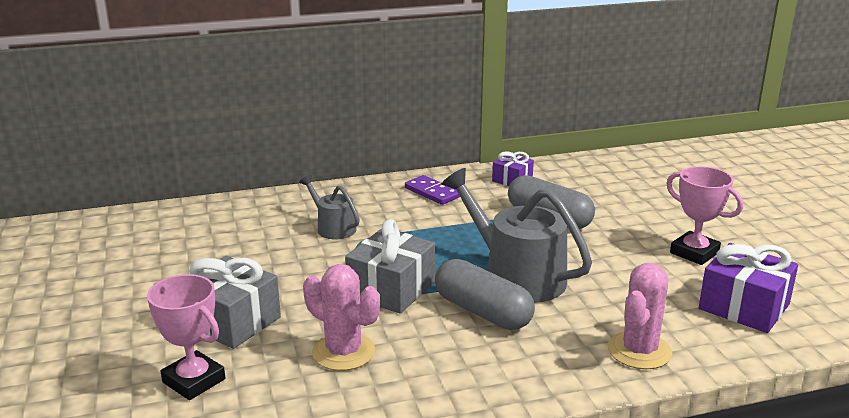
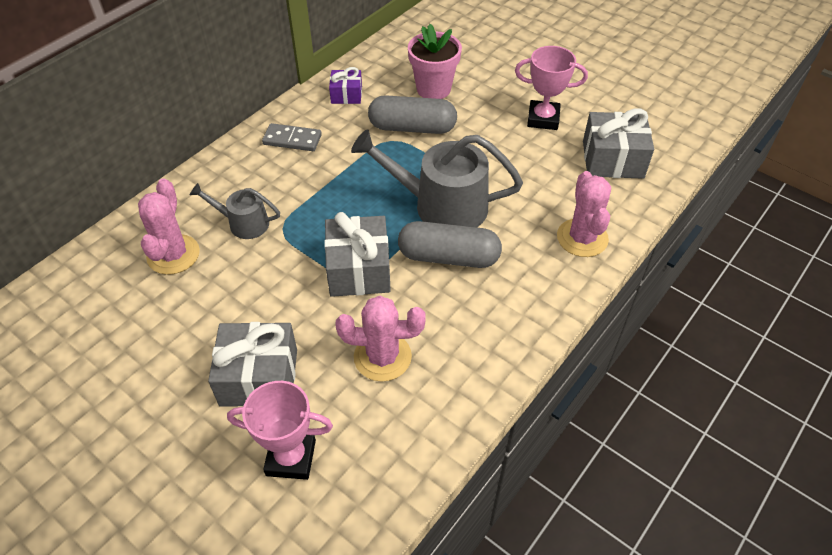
camera: 35 degrees left, 25 degrees up
(260, 227) = (173, 255): none -> pink cactus
(432, 192) = (292, 140): purple domino -> grey domino
(600, 199) = (433, 89): none -> pink flower pot
(744, 306) = (612, 159): purple gift -> grey gift

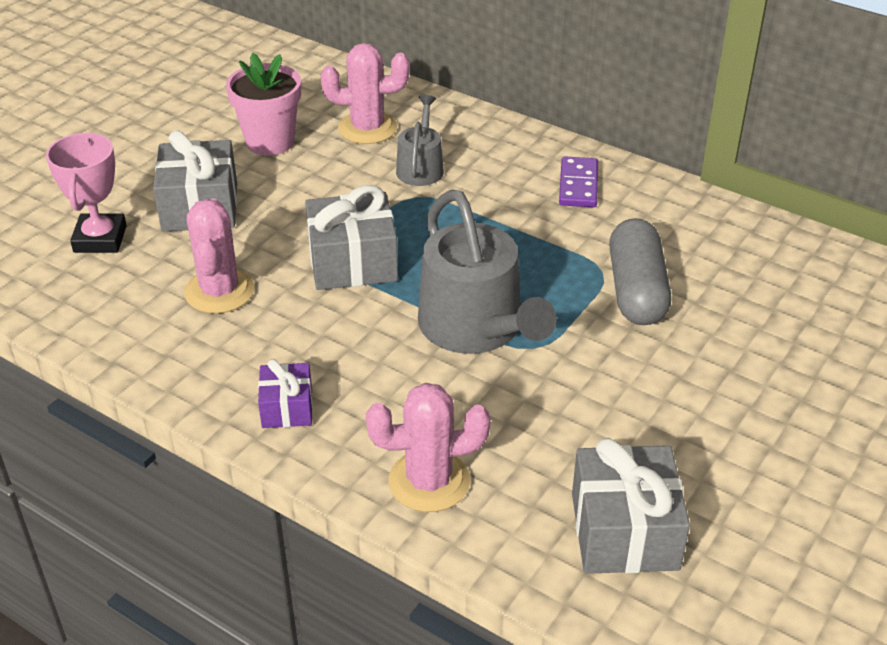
camera: 85 degrees right, 10 degrees down
(292, 140) = (578, 185): grey domino -> purple domino
(346, 95) = (690, 222): purple gift -> purple gift (287, 408)
(433, 89) = (738, 307): pink flower pot -> pink flower pot (270, 142)
(441, 205) = (476, 328): grey watering can -> grey watering can turned 150 degrees clockwise
(448, 257) = (379, 339): grey capsule -> none
(543, 119) = (707, 439): pink trophy -> none

